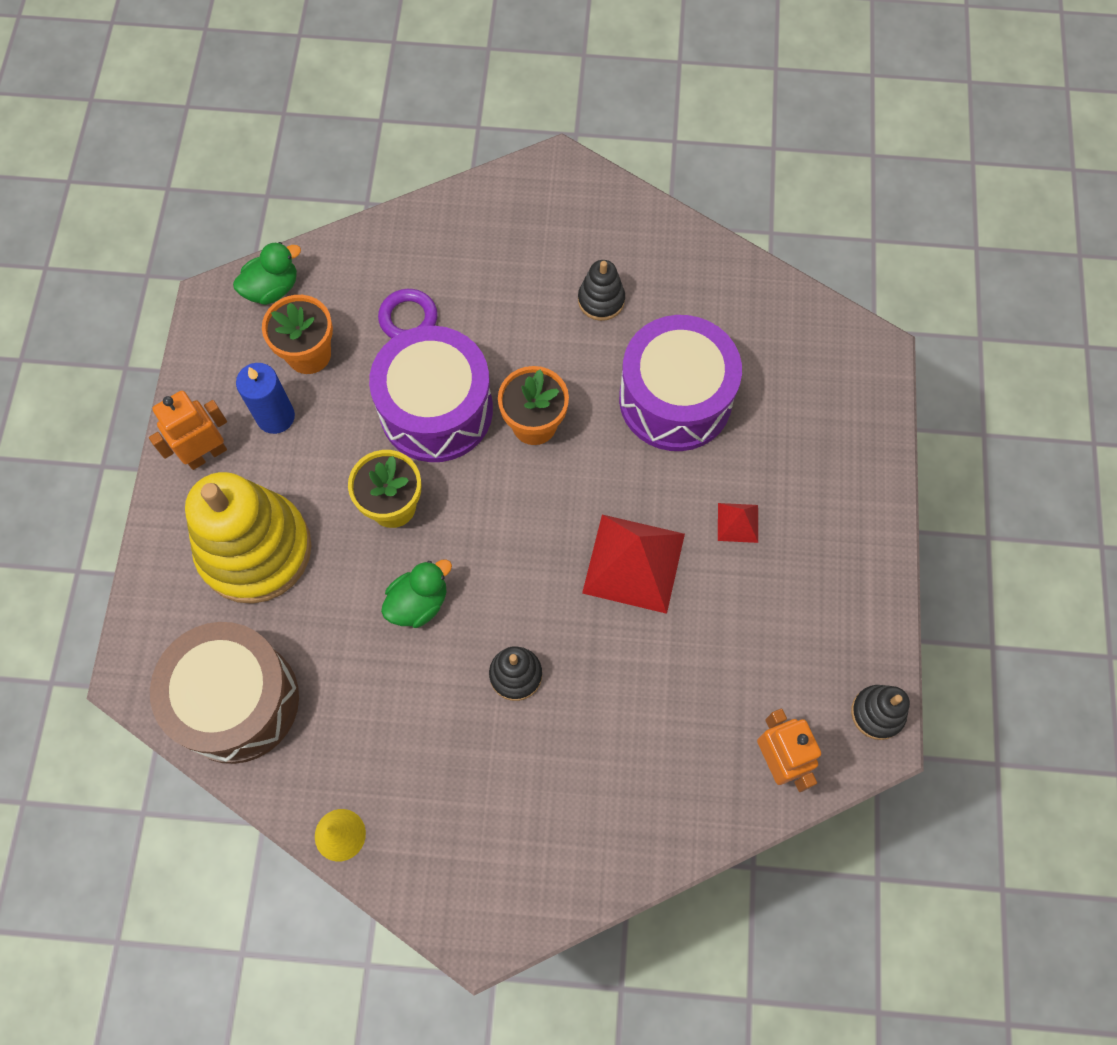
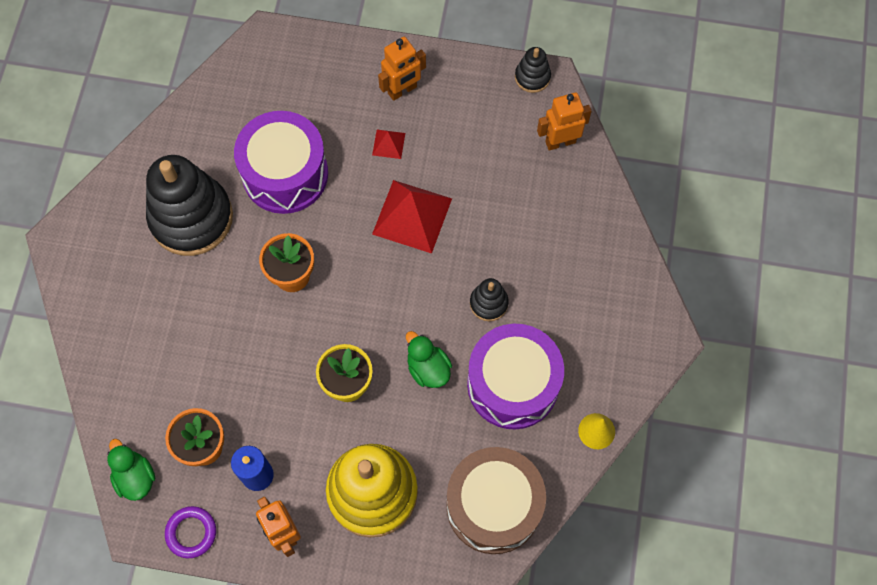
camera: 85 degrees left, 0 degrees up
(408, 318) = (183, 366): purple ring -> purple ring (191, 533)
(436, 410) = (269, 348): purple drum -> purple drum (513, 384)
(601, 300) = (191, 218): black stacking toy -> black stacking toy, size x2.22
(823, 533) = (402, 90): none -> orange robot

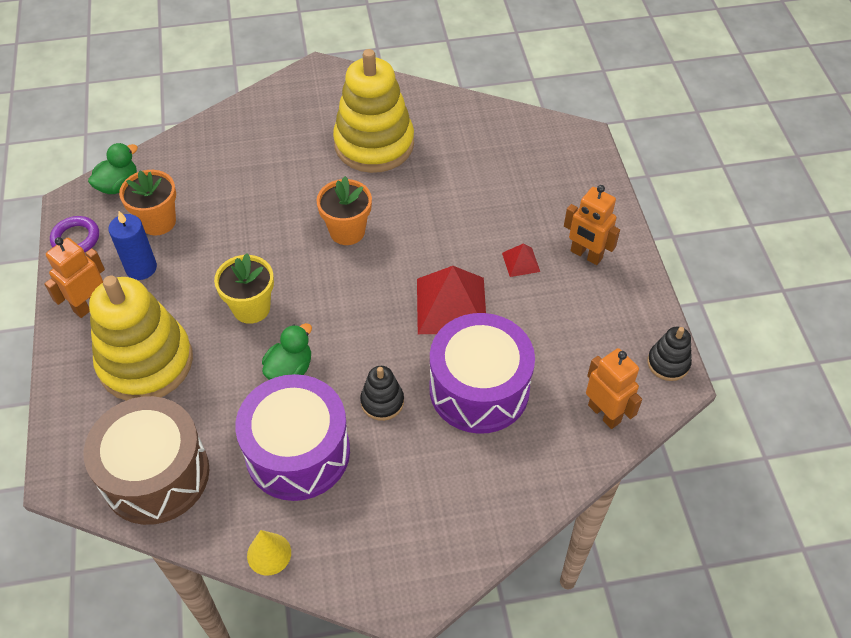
camera: 70 degrees right, 15 degrees down
(191, 218) = (374, 144): black stacking toy -> yellow stacking toy
(285, 174) = (448, 194): purple drum -> purple drum (479, 389)

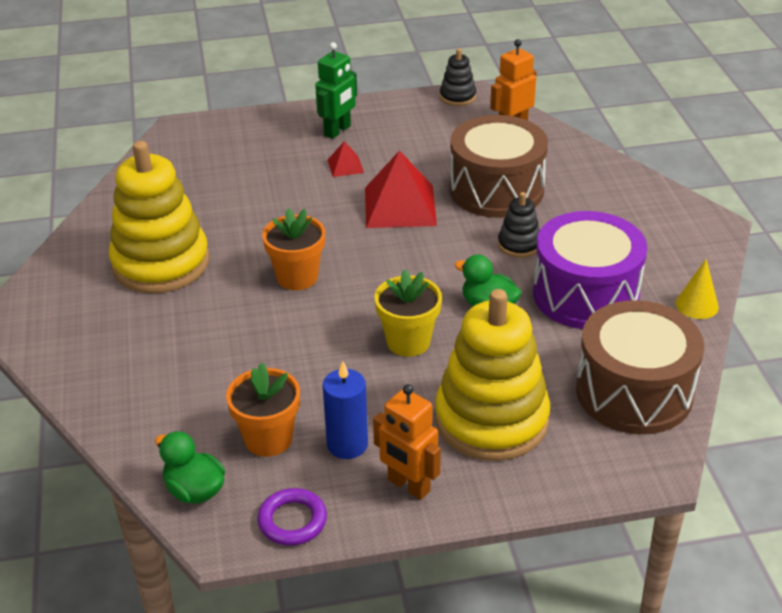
camera: 90 degrees left, 15 degrees down
(479, 389) = (496, 190): purple drum -> brown drum
(586, 255) = (338, 131): orange robot -> green robot

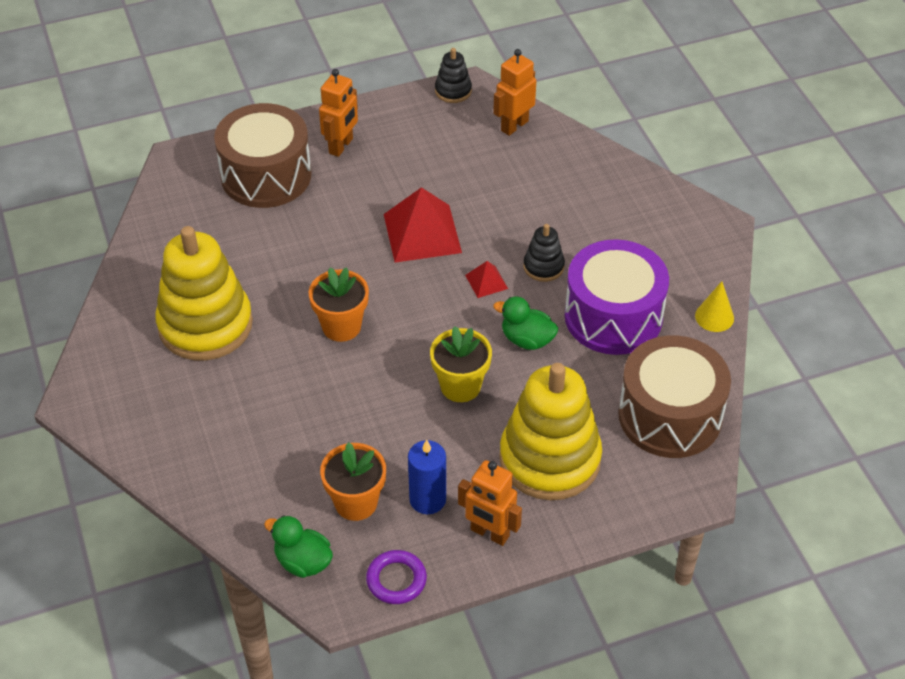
camera: 10 degrees left, 10 degrees up
(338, 131) = (341, 146): green robot -> orange robot
(345, 166) = (358, 189): red pyramid -> red pyramid (486, 282)
(496, 190) = (511, 204): brown drum -> brown drum (266, 175)

